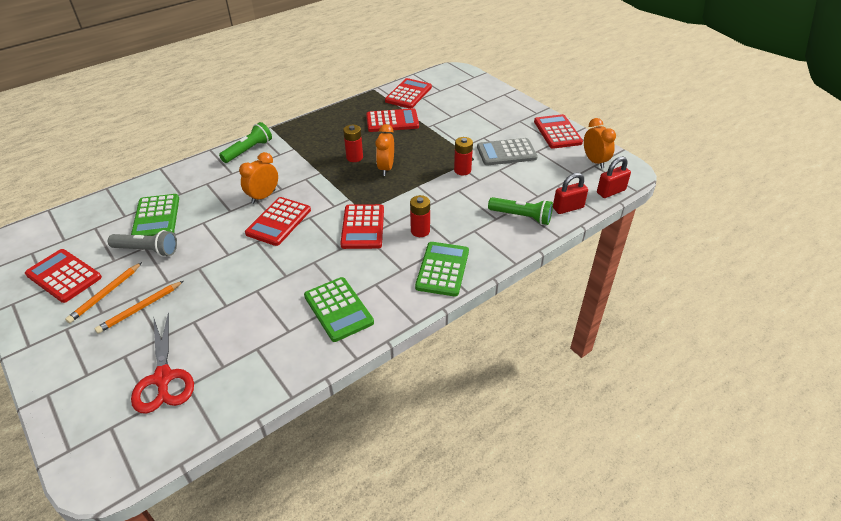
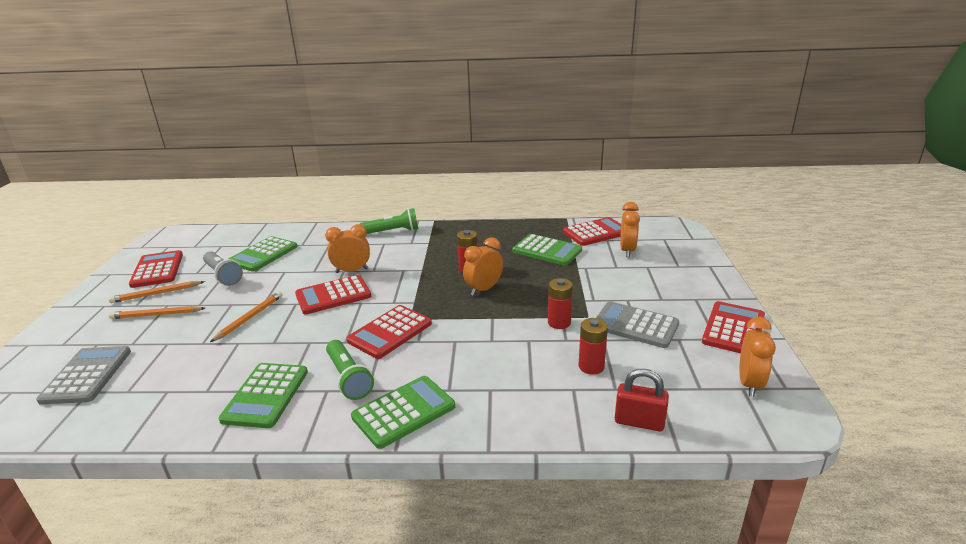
camera: 40 degrees right, 15 degrees down
(163, 378) = (87, 375): red scissors -> grey calculator
(235, 269) = (249, 318): none -> orange pencil
(392, 121) = (547, 250): red calculator -> green calculator
(420, 231) = (435, 362): red battery -> red battery (591, 366)
(444, 101) = (627, 250): none -> orange clock
(521, 217) = (564, 402): green flashlight -> green flashlight (348, 378)
(611, 191) = (730, 432): red padlock -> none

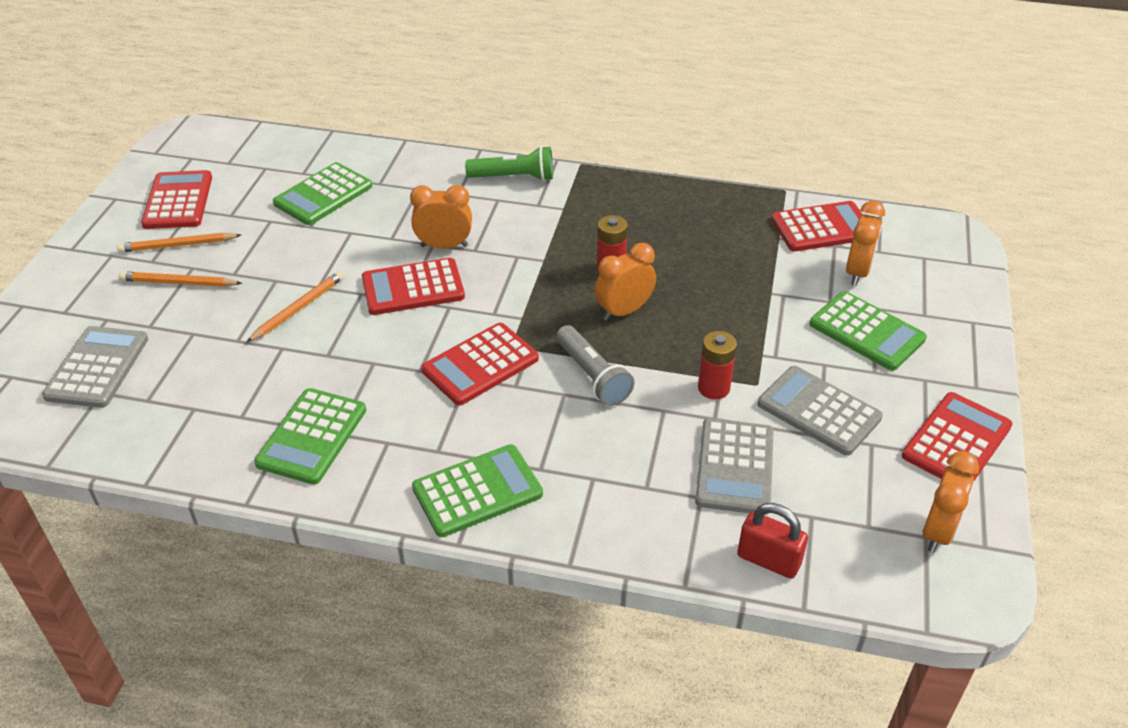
camera: 10 degrees right, 15 degrees up
(223, 275) = (266, 226): grey flashlight -> grey flashlight (592, 376)
(348, 378) = (416, 429): green flashlight -> none
(547, 250) = (735, 253): green calculator -> green calculator (866, 332)
(591, 366) = (734, 467): red battery -> grey calculator

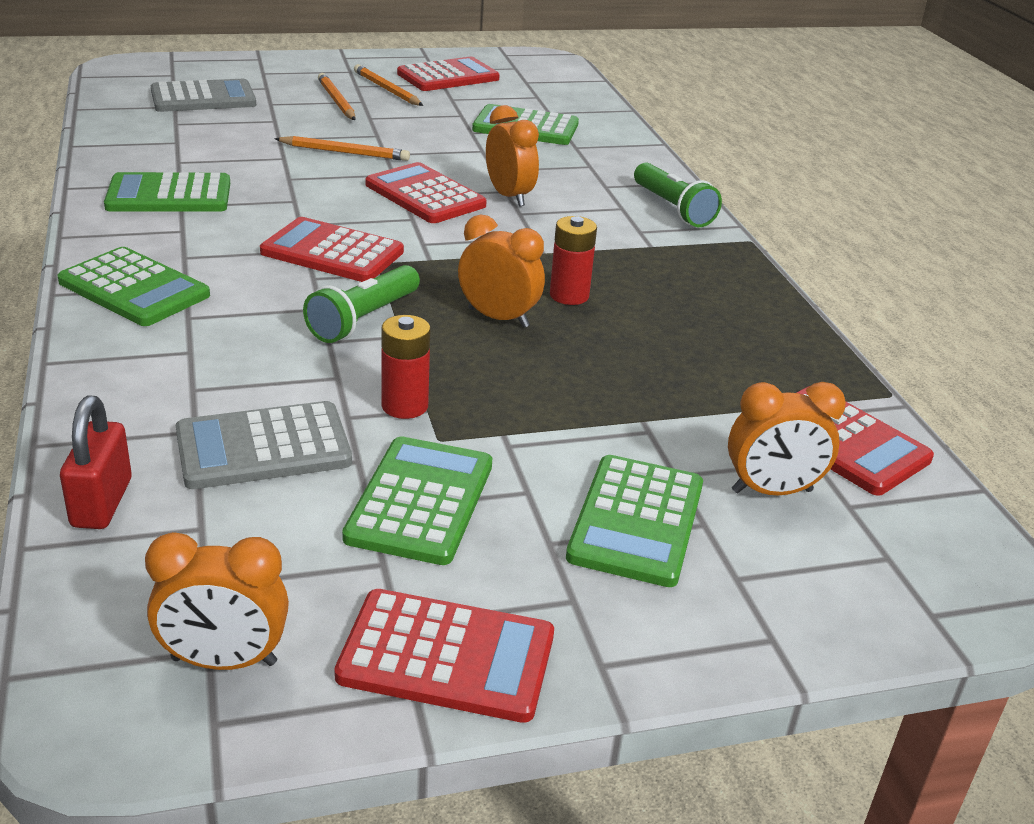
camera: 60 degrees right, 10 degrees down
(592, 376) = (363, 319): grey flashlight -> green flashlight
(819, 411) = (420, 501): grey calculator -> green calculator

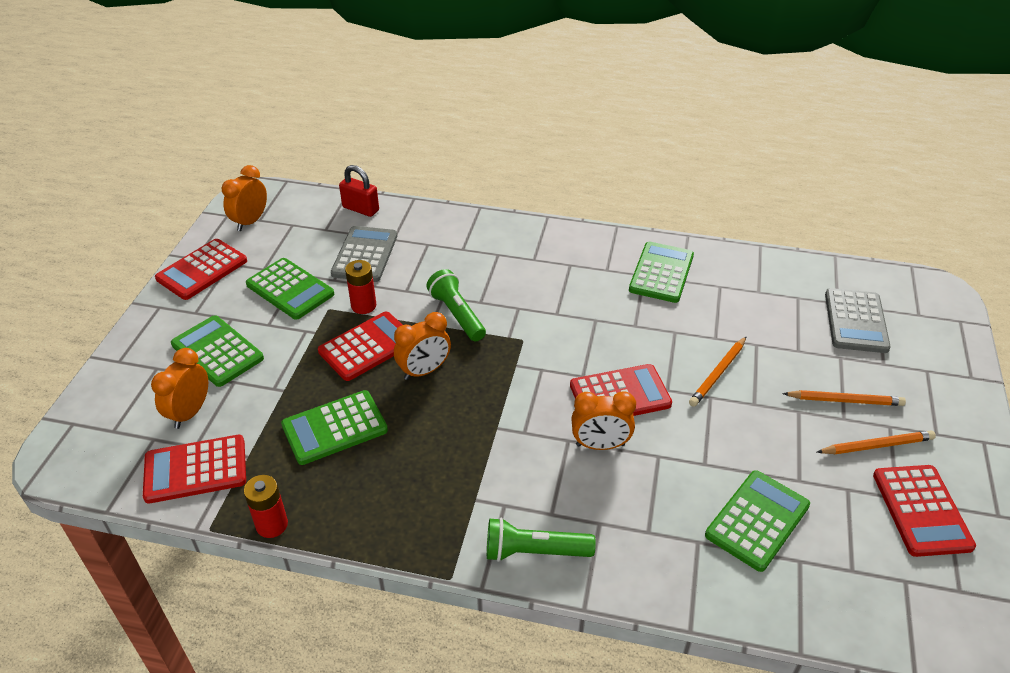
camera: 120 degrees right, 10 degrees up
(134, 289) = (539, 241): green calculator -> green calculator (334, 428)
(332, 252) = (547, 323): red calculator -> red calculator (367, 347)
(569, 295) = (431, 416): red battery -> red battery (272, 525)

